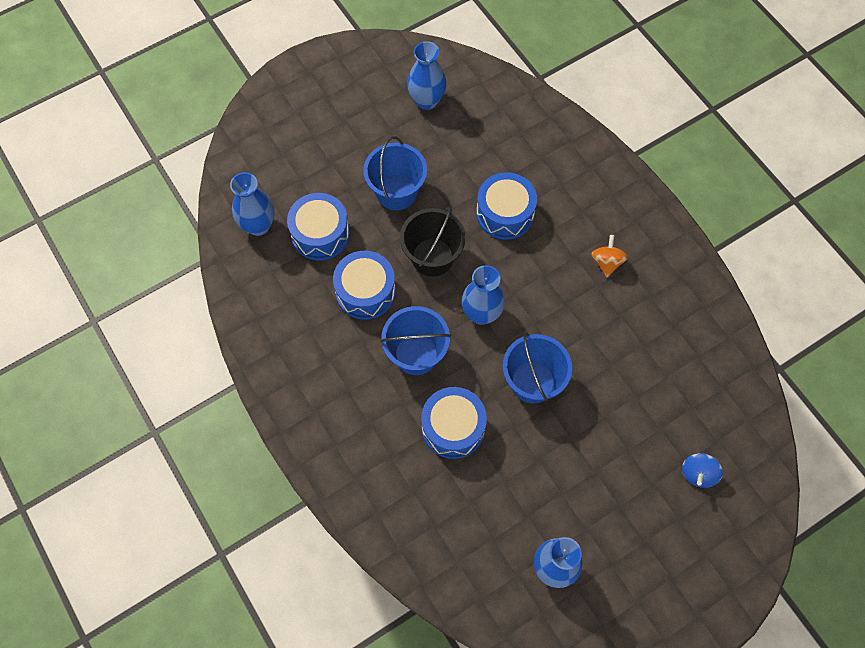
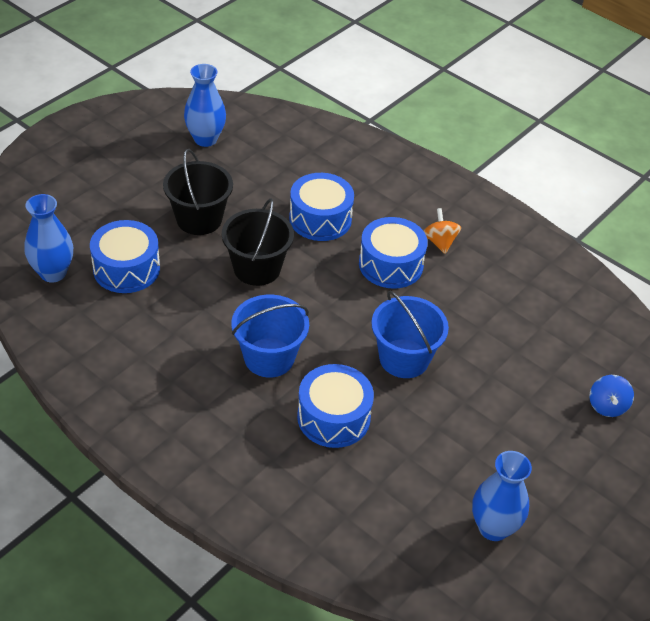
camera: 20 degrees left, 20 degrees down
(365, 292) = (193, 311): blue drum -> blue drum (391, 264)
(396, 192) = (199, 219): blue bucket -> black bucket
(481, 313) = (327, 308): blue vase -> none

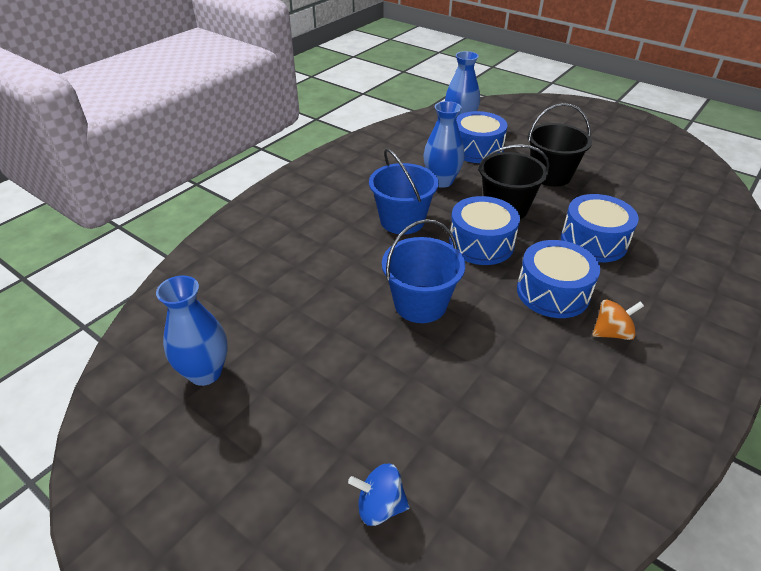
camera: 90 degrees right, 5 degrees down
(205, 139) = (656, 170): blue vase -> blue vase (441, 181)
(333, 417) = (340, 259): blue drum -> blue drum (481, 244)

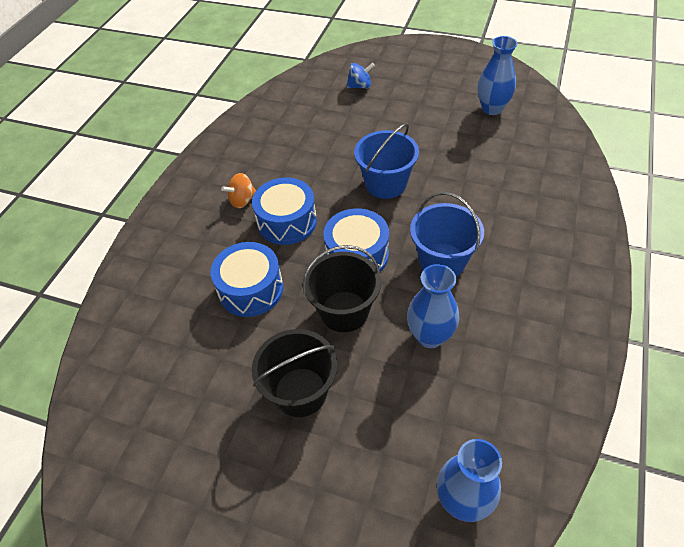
camera: 165 degrees right, 10 degrees up
(476, 149) = (411, 425): blue drum -> none

